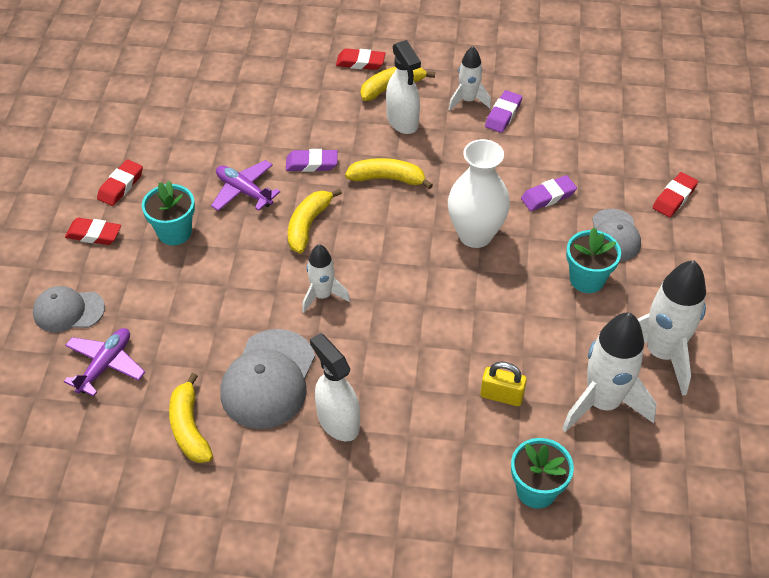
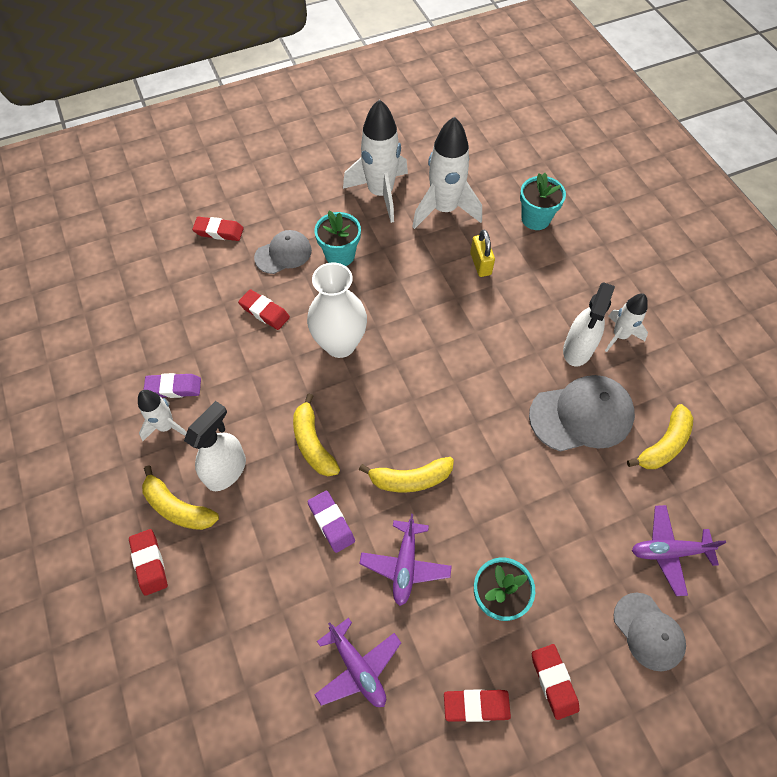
camera: 120 degrees left, 10 degrees up
(200, 137) = (357, 667): none -> purple plane
(322, 296) = (477, 422): white rocket -> white rocket (619, 335)
(548, 196) = (264, 312): purple eraser -> red eraser

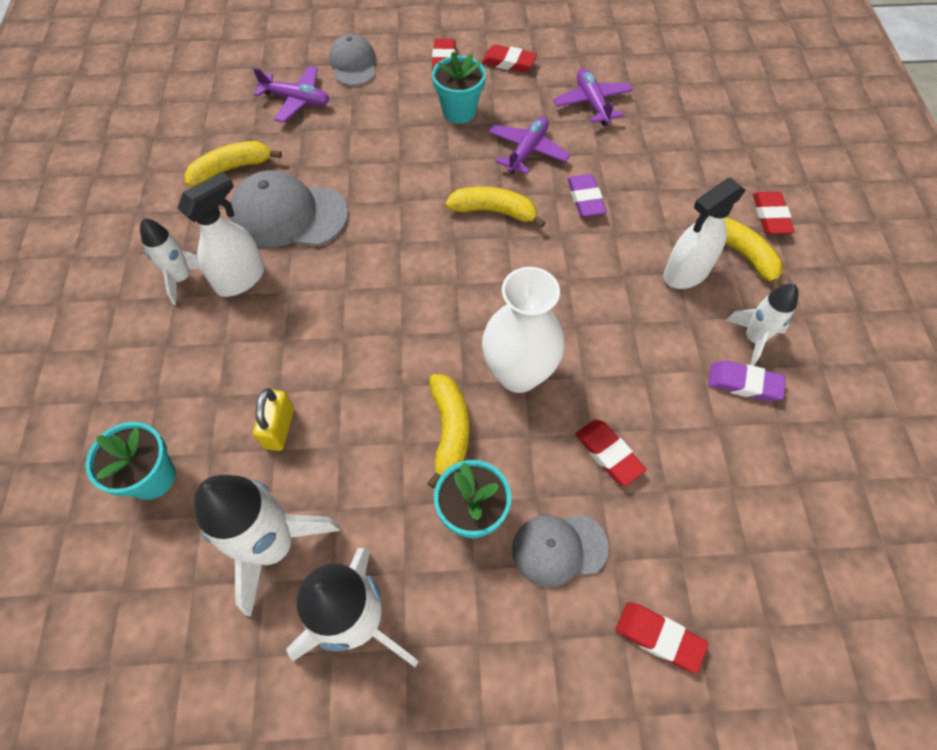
camera: 160 degrees left, 0 degrees up
(313, 443) = (584, 271): yellow banana -> yellow banana (449, 430)

